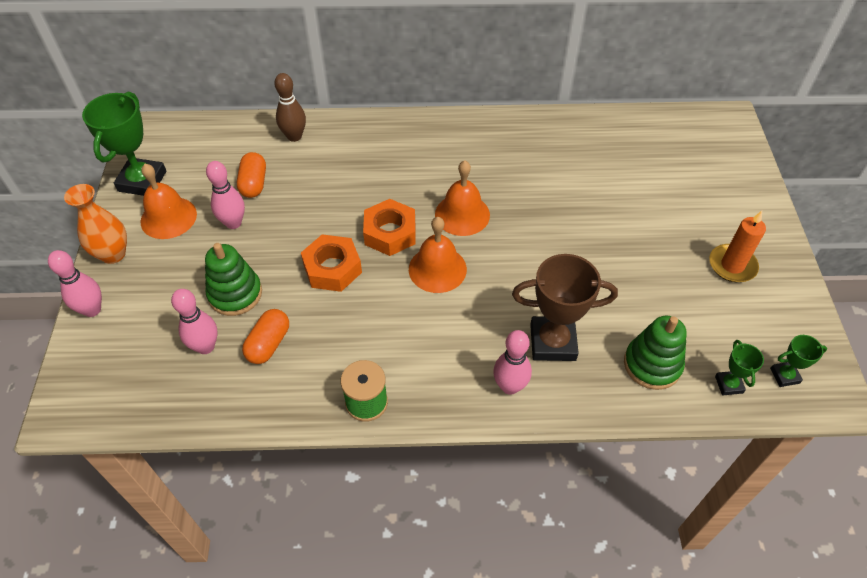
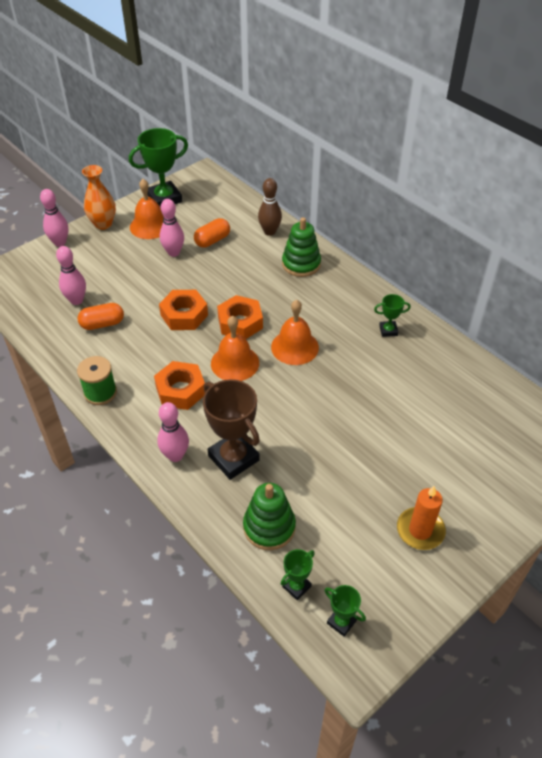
camera: 50 degrees right, 5 degrees down
(235, 294) = (124, 287): green stacking toy -> green stacking toy (301, 264)
(430, 332) = (181, 390): none -> orange nut
(507, 143) = (388, 330): none -> green trophy

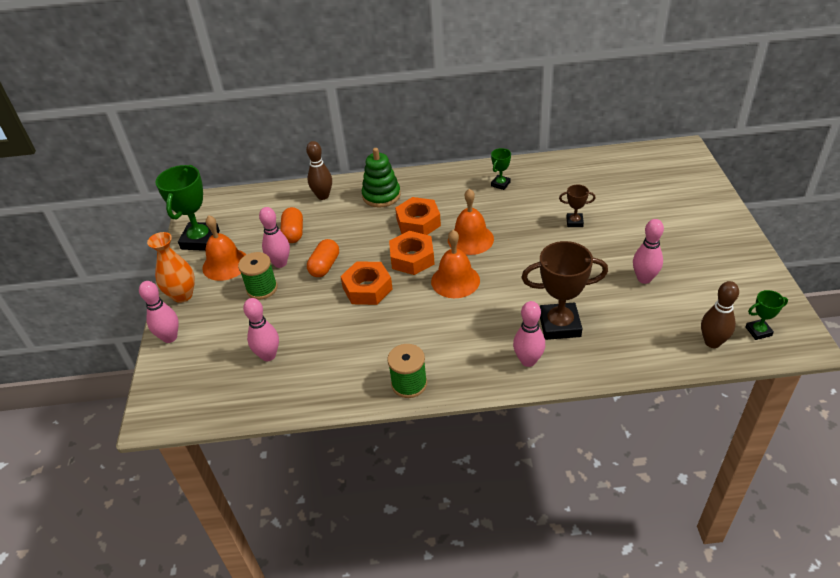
camera: 50 degrees left, 5 degrees down
(102, 324) = (321, 348): orange capsule -> orange capsule (324, 266)
(140, 259) = (262, 288): none -> green spool
(181, 390) = (456, 327): orange nut -> orange nut (418, 222)
(269, 527) = (645, 333): green stacking toy -> none
(296, 586) = (712, 342): green trophy -> brown bowling pin
(344, 495) = (644, 278): none -> pink bowling pin
(381, 408) = (574, 222): none -> brown trophy
(420, 530) = (702, 255): orange candle -> none

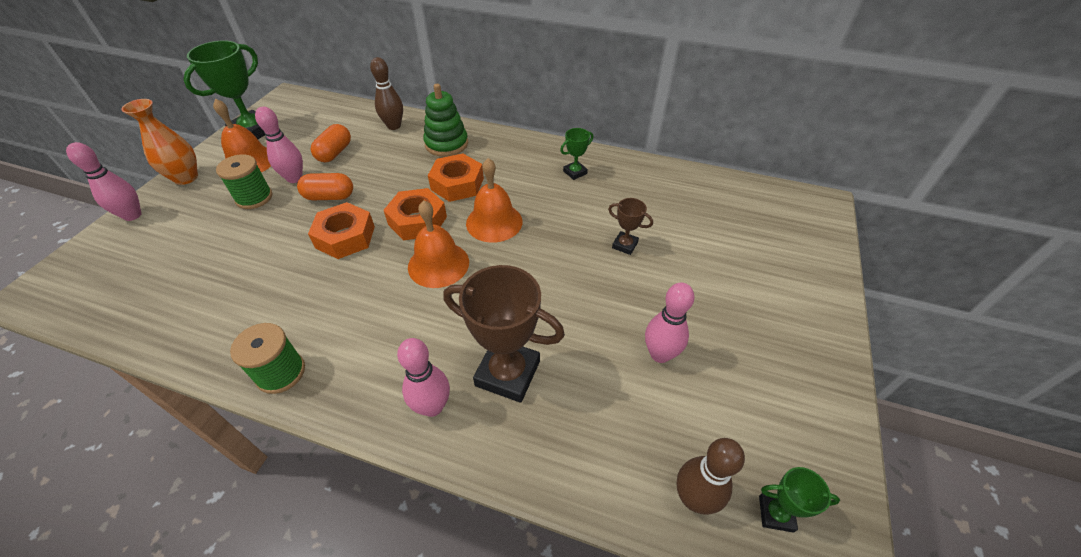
camera: 20 degrees right, 5 degrees up
(268, 355) = (188, 272): pink bowling pin -> none
(324, 266) = (329, 197): orange capsule -> orange capsule turned 45 degrees clockwise

